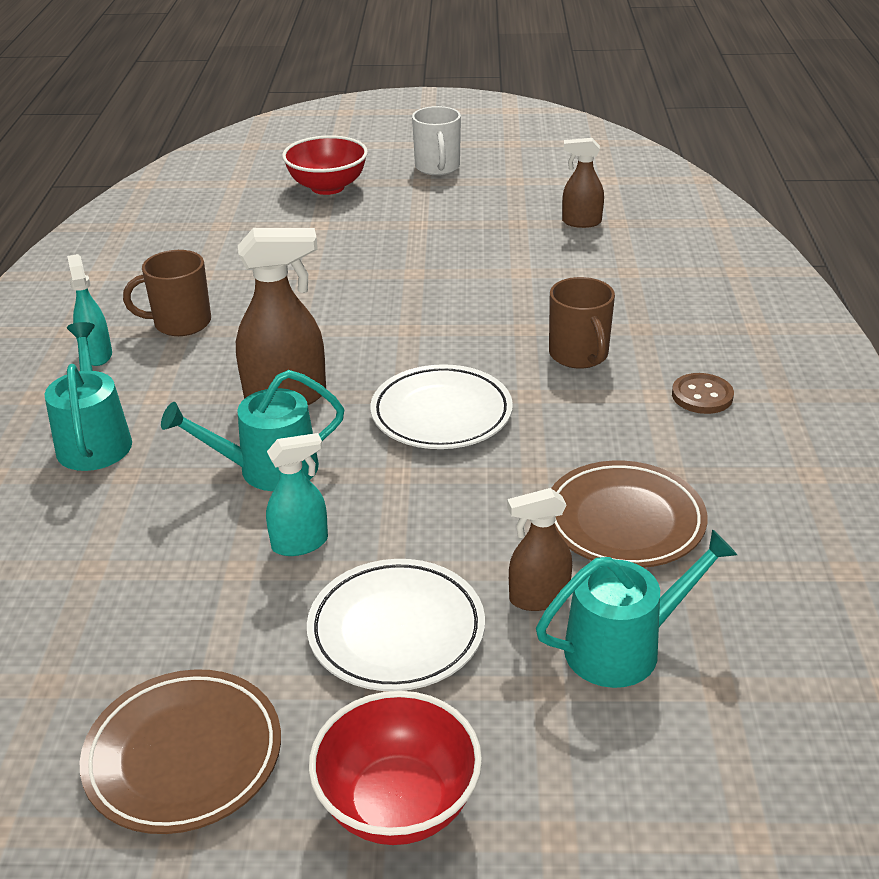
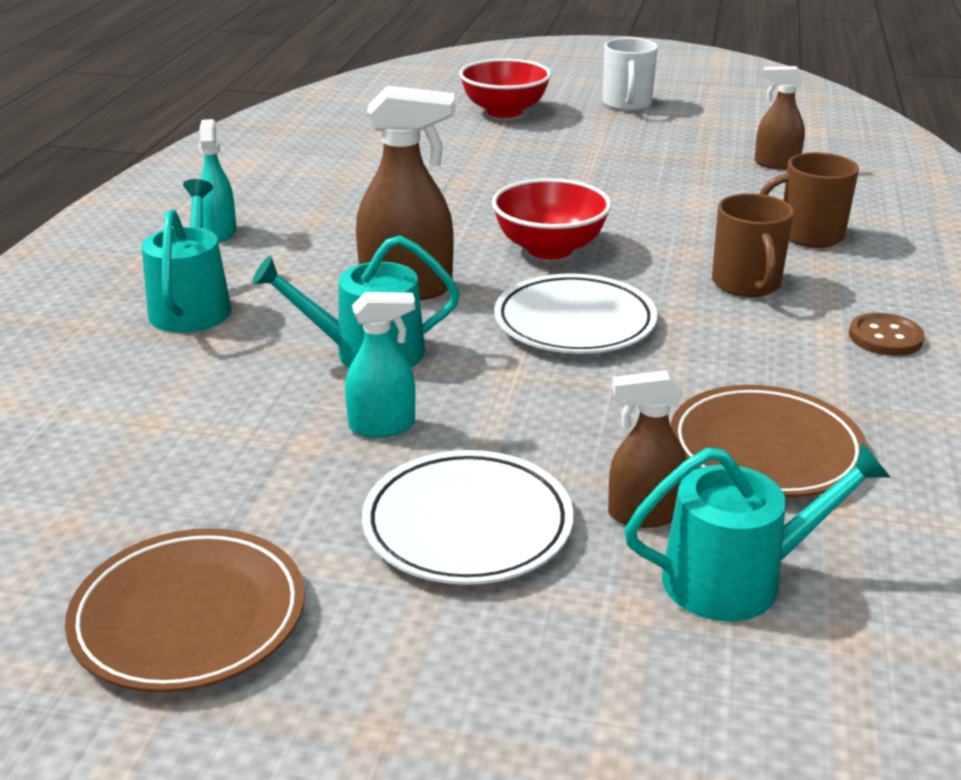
camera: 10 degrees right, 5 degrees down
(181, 323) = (315, 213): brown mug -> brown mug (809, 235)
(398, 803) = (421, 705): red bowl -> red bowl (549, 249)

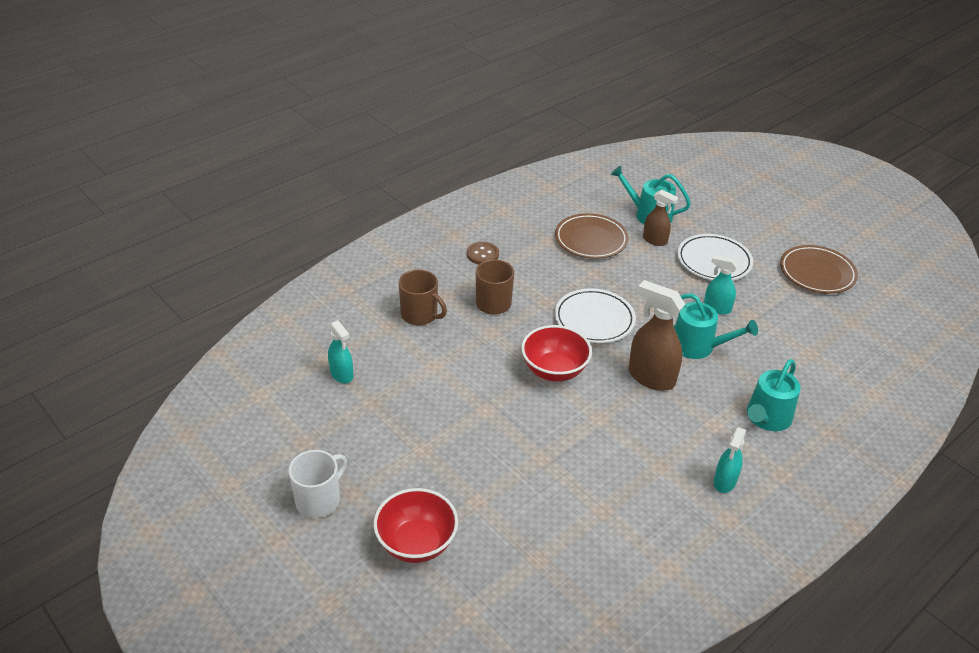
camera: 145 degrees left, 10 degrees up
(776, 164) = (342, 375): brown spray bottle -> turquoise spray bottle

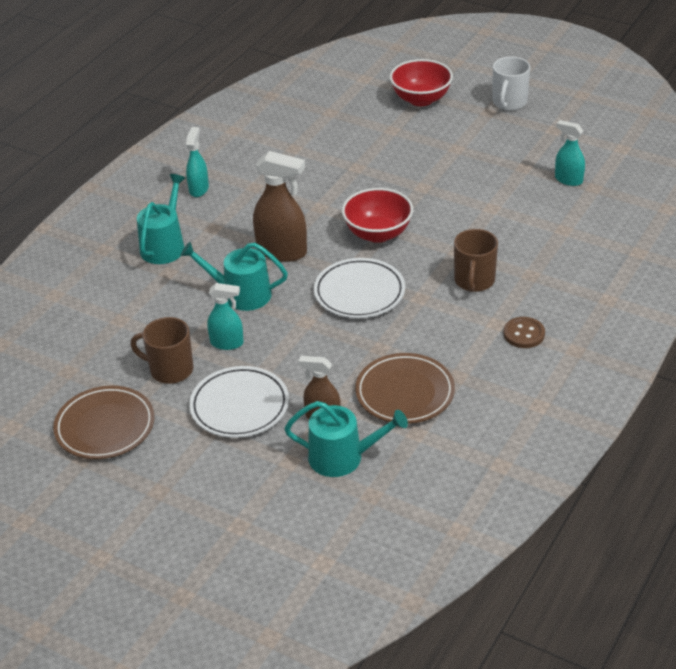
camera: 165 degrees right, 0 degrees up
(420, 315) = (541, 248): brown mug -> brown mug (170, 370)

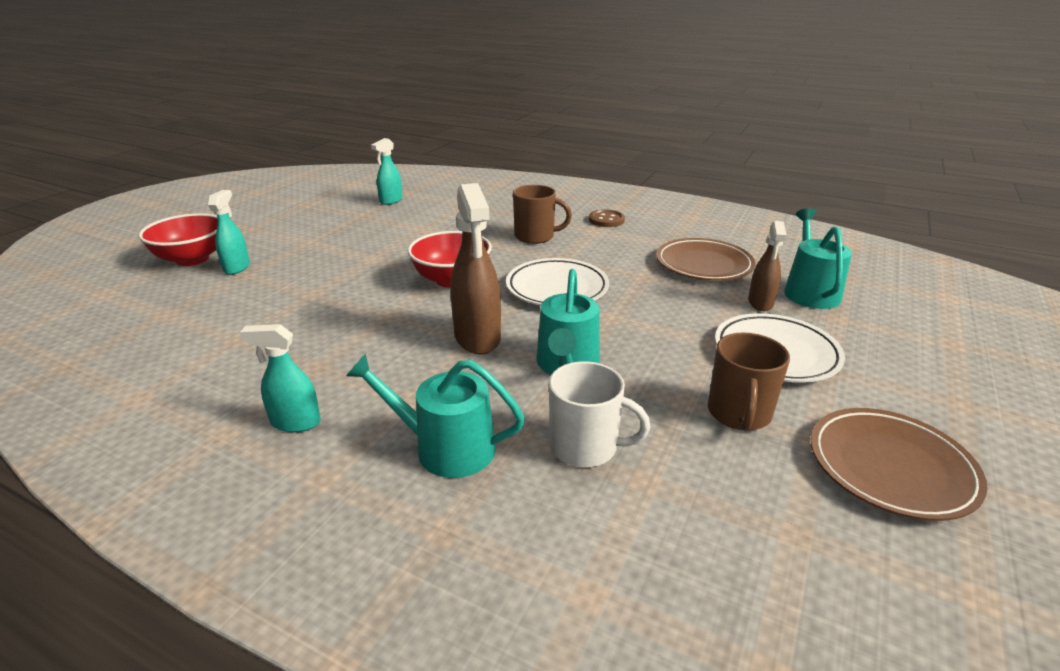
camera: 95 degrees left, 10 degrees down
(227, 343) = (667, 369): turquoise spray bottle -> turquoise spray bottle (237, 267)
(282, 252) = (477, 338): brown spray bottle -> brown spray bottle turned 150 degrees clockwise
(509, 102) = (242, 219): white mug -> white mug (585, 447)

